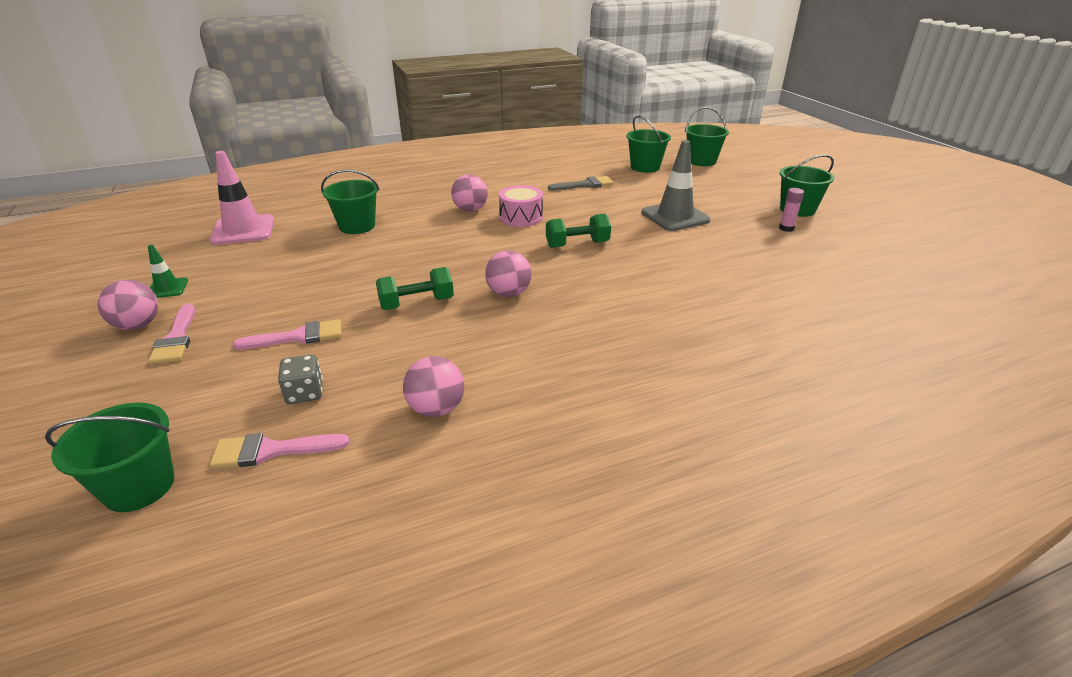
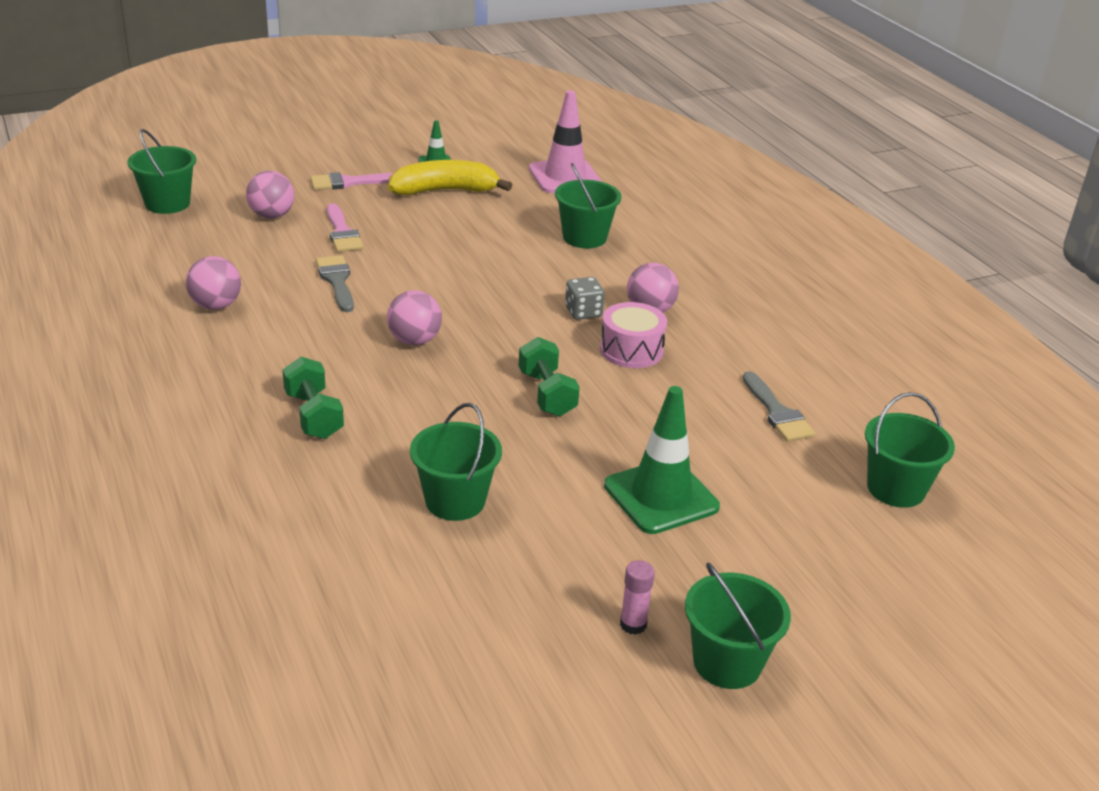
camera: 85 degrees right, 0 degrees up
(137, 325) = (372, 164): pink ball -> pink ball (272, 215)
(234, 283) = (444, 191): none -> yellow banana
(271, 450) = (187, 242): pink brush -> none
(305, 393) = (255, 246): grey dice -> grey dice (583, 312)
(399, 335) = (337, 281): none -> grey brush
(417, 303) = (396, 286): green dumbbell -> green dumbbell (314, 415)
(675, 217) = (661, 496): grey traffic cone -> green traffic cone
(701, 161) = (968, 573): green bucket -> green bucket (455, 501)

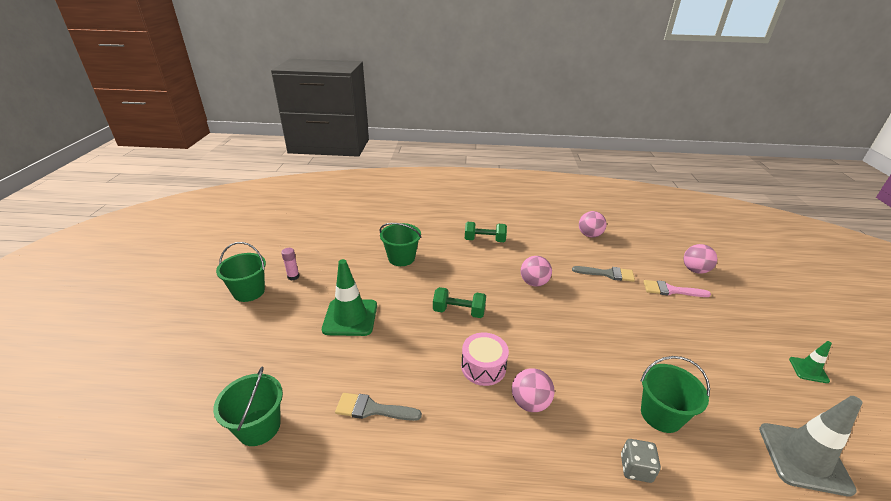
camera: 120 degrees right, 0 degrees up
(167, 203) = (708, 241): green bucket -> none
(348, 182) = (754, 312): pink brush -> none
(444, 191) = (749, 357): yellow banana -> none
(565, 177) = (803, 458): pink traffic cone -> grey traffic cone
(583, 312) = (540, 363): grey dice -> grey dice (635, 468)

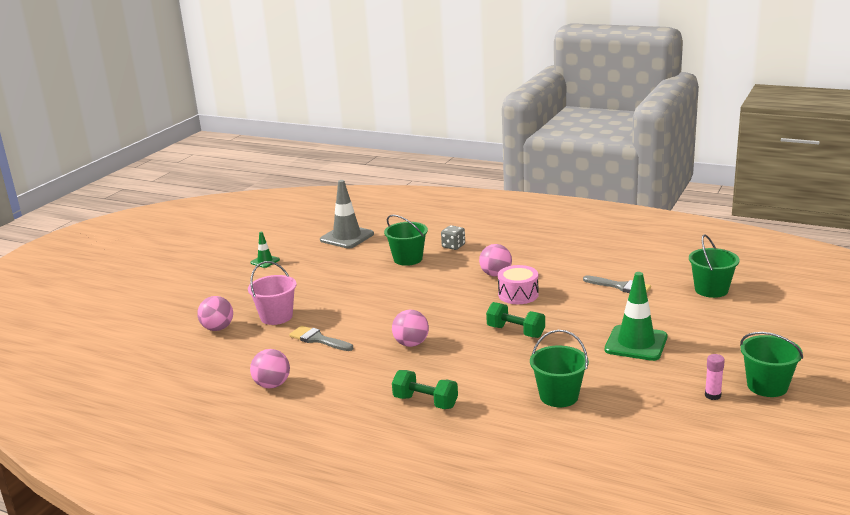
camera: 155 degrees left, 10 degrees down
(671, 290) = (276, 317): pink brush -> pink bucket

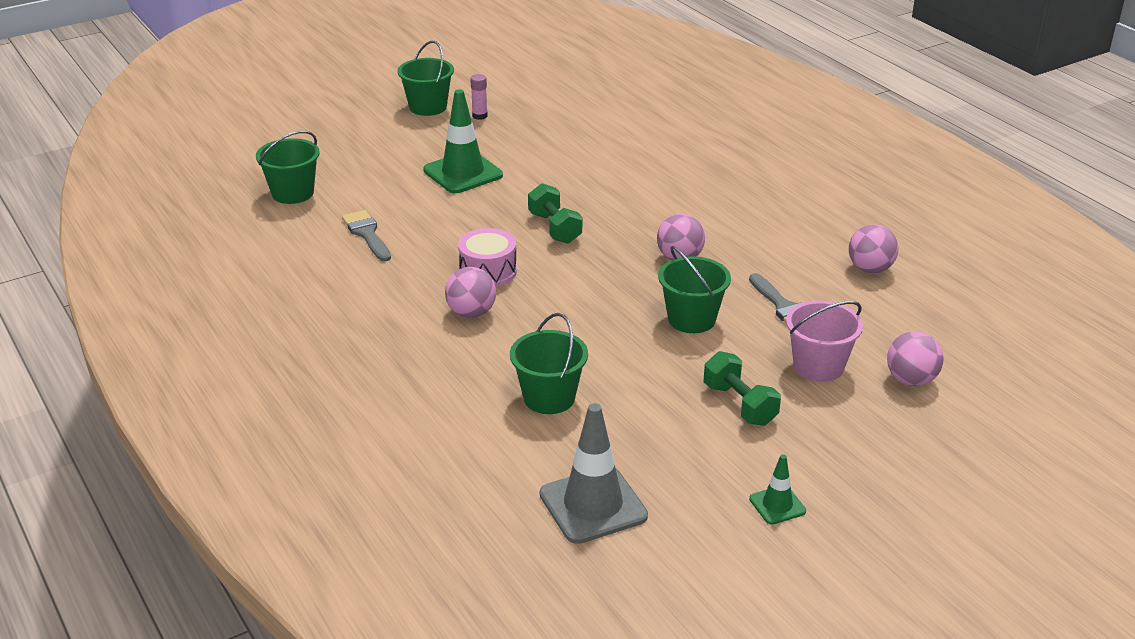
camera: 150 degrees left, 10 degrees up
(425, 402) = (723, 195): green dumbbell -> green dumbbell (739, 404)
(453, 246) = (456, 394): grey dice -> none
(559, 396) = (600, 158): green bucket -> green bucket (691, 319)

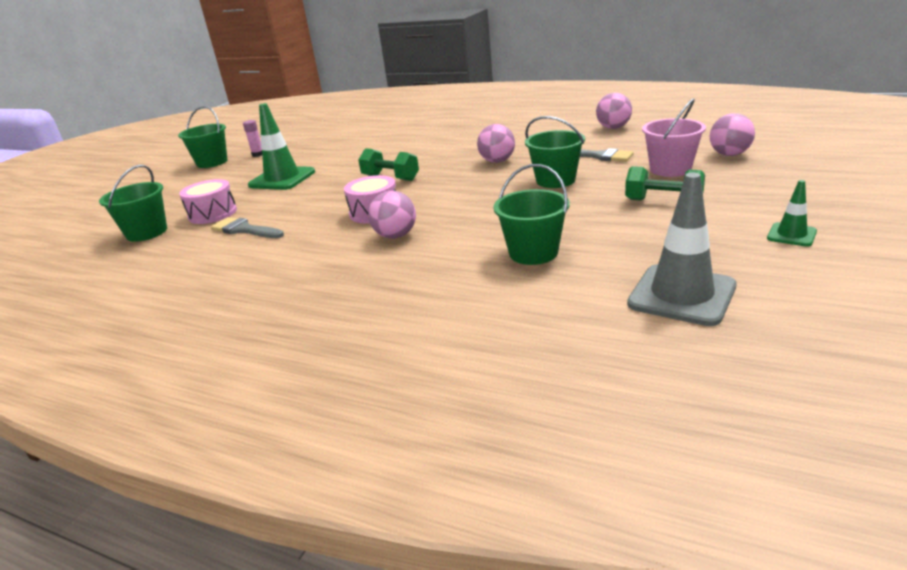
camera: 30 degrees left, 5 degrees down
(362, 195) = (212, 213): none -> pink drum

